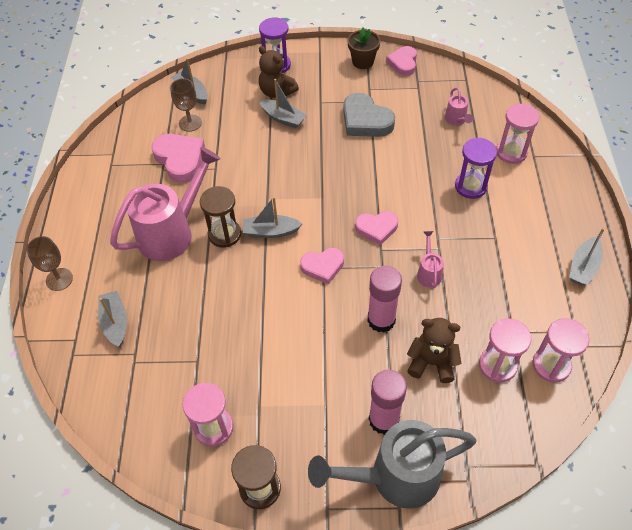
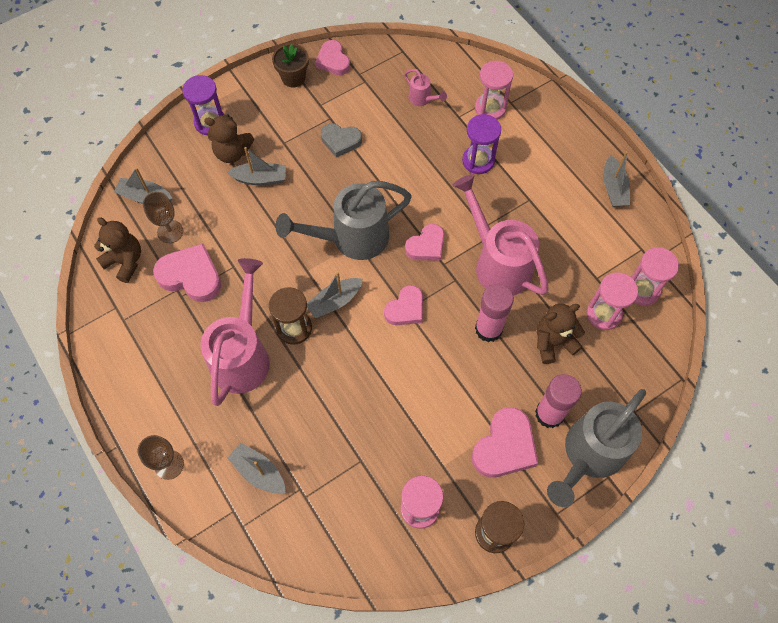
camera: 35 degrees left, 10 degrees up
(144, 127) = (125, 261): none -> brown teddy bear
(320, 193) = (352, 238): none -> grey watering can
(323, 422) = (504, 446): none -> pink heart
(365, 120) = (340, 141): grey heart -> grey heart, size x0.66
(428, 273) = (498, 263): pink watering can -> pink watering can, size x2.28

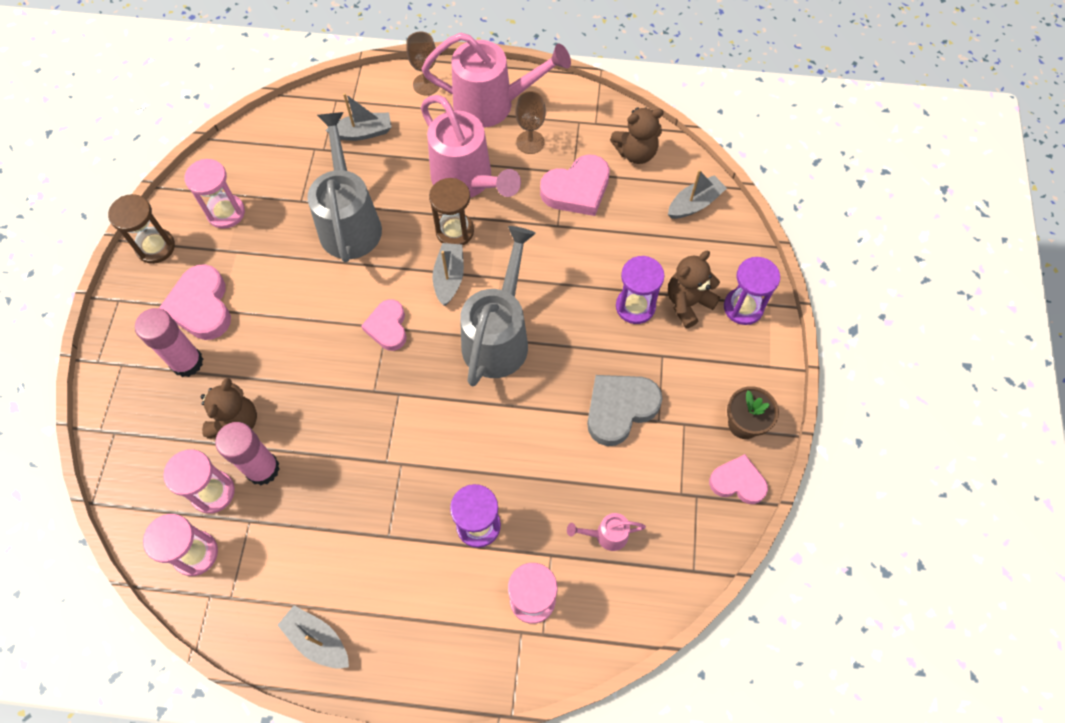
camera: 130 degrees right, 0 degrees up
(170, 231) = (638, 201): brown goblet -> brown goblet (530, 142)
(260, 178) = (635, 306): grey boat -> purple hourglass
(340, 141) = (620, 409): grey heart -> grey heart, size x1.51
(426, 246) = (431, 394): pink heart -> none
(488, 329) = (302, 378): pink glue stick -> pink glue stick (262, 469)
(498, 263) = (353, 442): pink watering can -> pink watering can (492, 104)
(589, 455) = (126, 363): grey watering can -> grey watering can (349, 222)

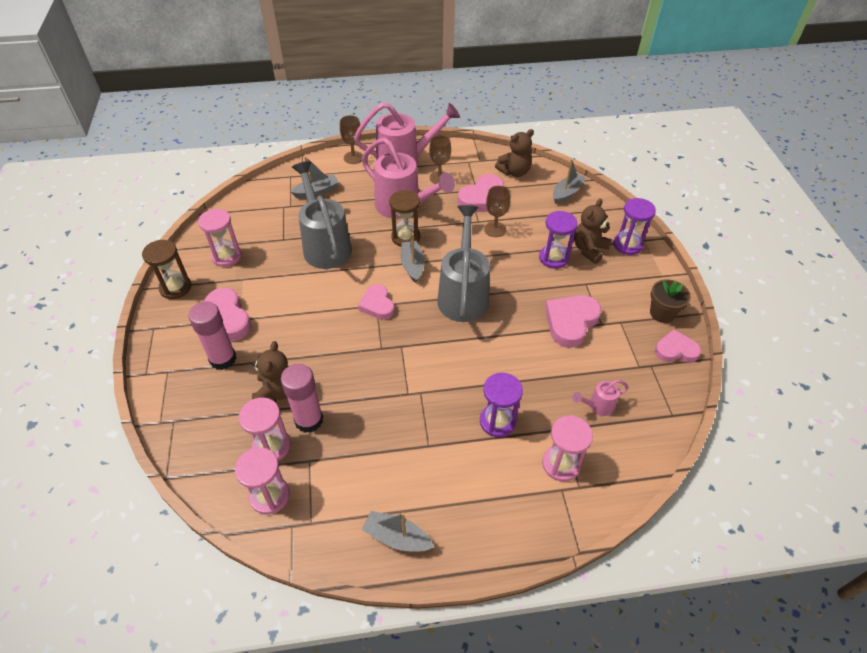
camera: 15 degrees left, 15 degrees down
(574, 243) = (495, 229): none -> brown goblet
(620, 409) = (570, 322): grey heart -> pink heart

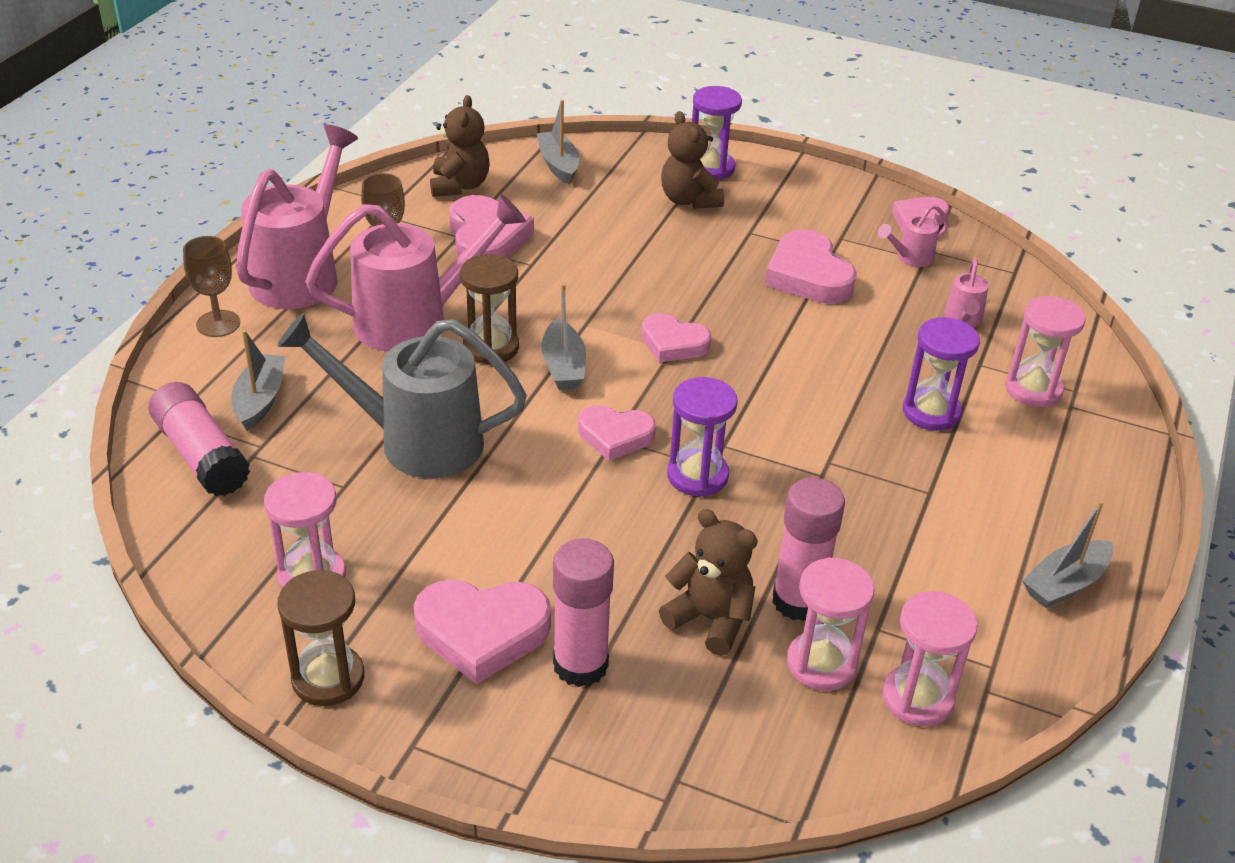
camera: 60 degrees left, 10 degrees down
(274, 194) = (201, 455): none -> pink glue stick
(412, 266) = (563, 366): grey boat -> grey boat turned 120 degrees counterclockwise
(463, 295) = (673, 343): grey watering can -> pink heart
(495, 229) = (566, 257): brown goblet -> none
(553, 258) = (677, 235): purple hourglass -> purple hourglass (697, 475)
(633, 359) = (910, 258): none -> pink watering can
(662, 313) = (853, 202): brown flower pot -> none

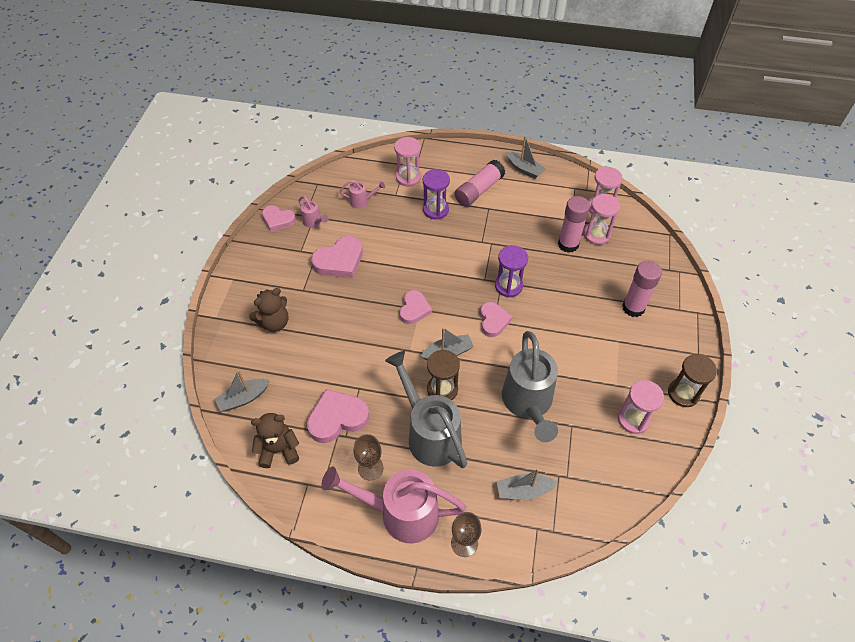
camera: 100 degrees left, 15 degrees up
(201, 455) = (577, 503): pink glue stick -> pink glue stick (479, 190)
(414, 321) = (430, 433): pink watering can -> grey watering can
(482, 632) = (633, 345): pink heart -> none
(710, 619) = (590, 270): brown teddy bear -> none
(711, 168) = (236, 317): purple hourglass -> none

